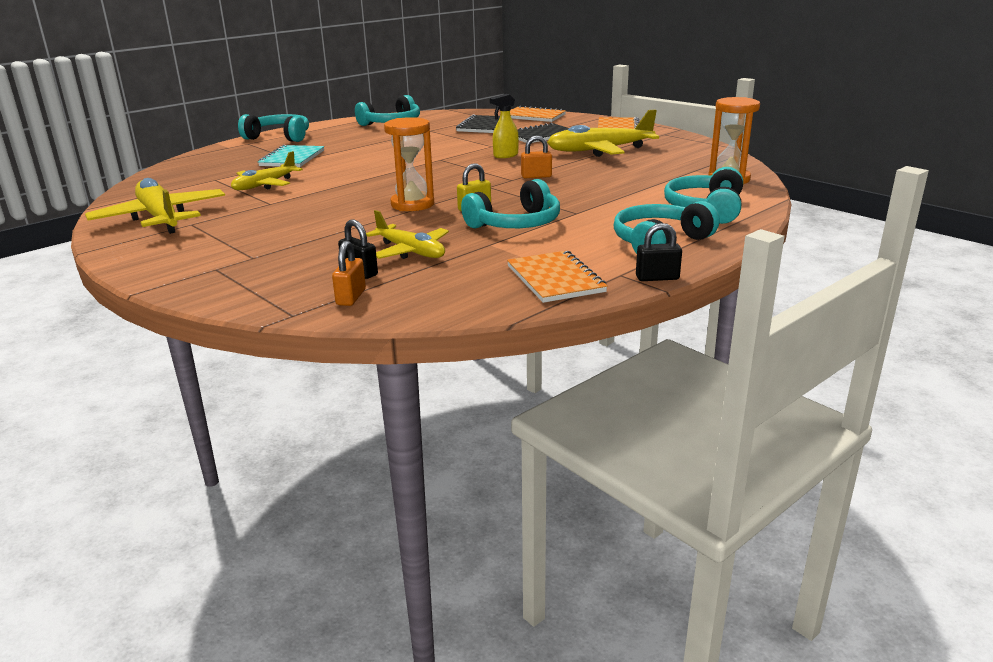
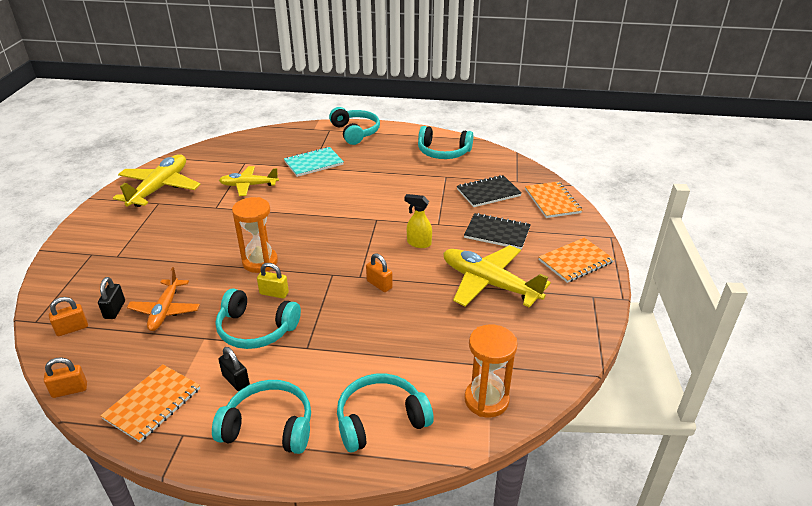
camera: 50 degrees right, 10 degrees up
(410, 251) = (165, 310): yellow plane -> orange plane
(465, 312) = (70, 390): none -> orange padlock
(657, 278) = (186, 459): black padlock -> black padlock (236, 380)

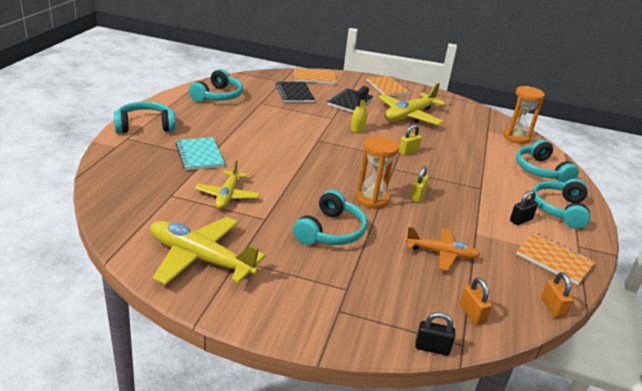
camera: 85 degrees left, 5 degrees down
(115, 310) = (441, 286): black padlock -> black padlock (432, 348)
(256, 329) = (463, 207): turquoise headphones -> turquoise headphones (330, 231)
(379, 284) = (408, 152): orange padlock -> yellow padlock

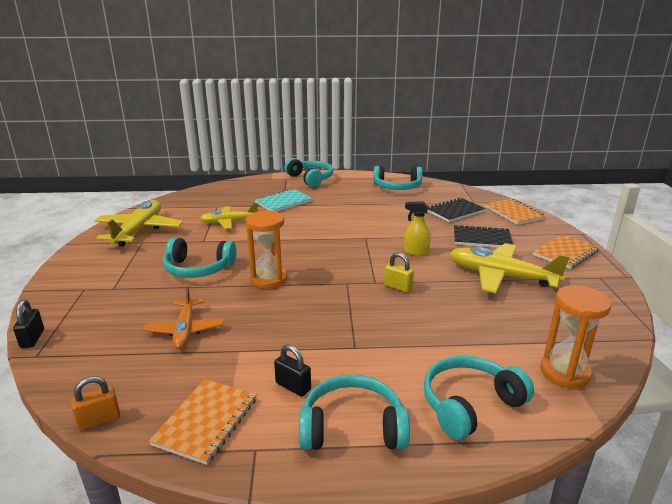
camera: 75 degrees right, 5 degrees down
(417, 196) = (296, 304): yellow padlock -> none
(472, 314) = (83, 358): orange padlock -> none

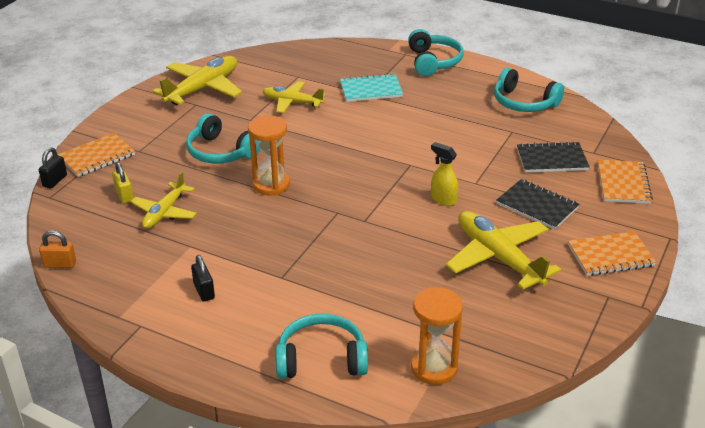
camera: 30 degrees right, 10 degrees up
(185, 330) = (164, 212): orange plane -> yellow plane
(206, 421) = (124, 293): orange notebook -> orange notebook (97, 157)
(352, 427) = (217, 338): turquoise headphones -> none
(398, 287) = (381, 233): yellow padlock -> yellow padlock (124, 195)

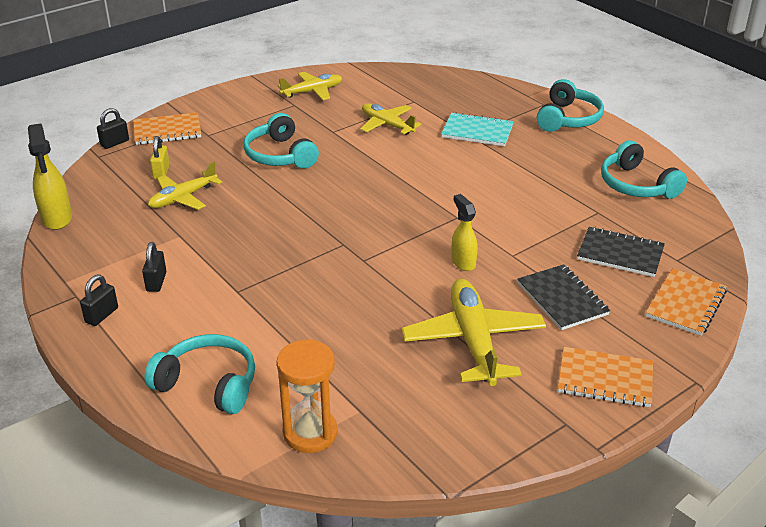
camera: 25 degrees right, 0 degrees up
(60, 264) = (57, 218): orange padlock -> yellow spray bottle
(179, 334) = (101, 315): none -> black padlock
(202, 89) = (312, 92): yellow plane -> yellow plane, size x0.63
(271, 185) = (301, 199): orange hourglass -> none

